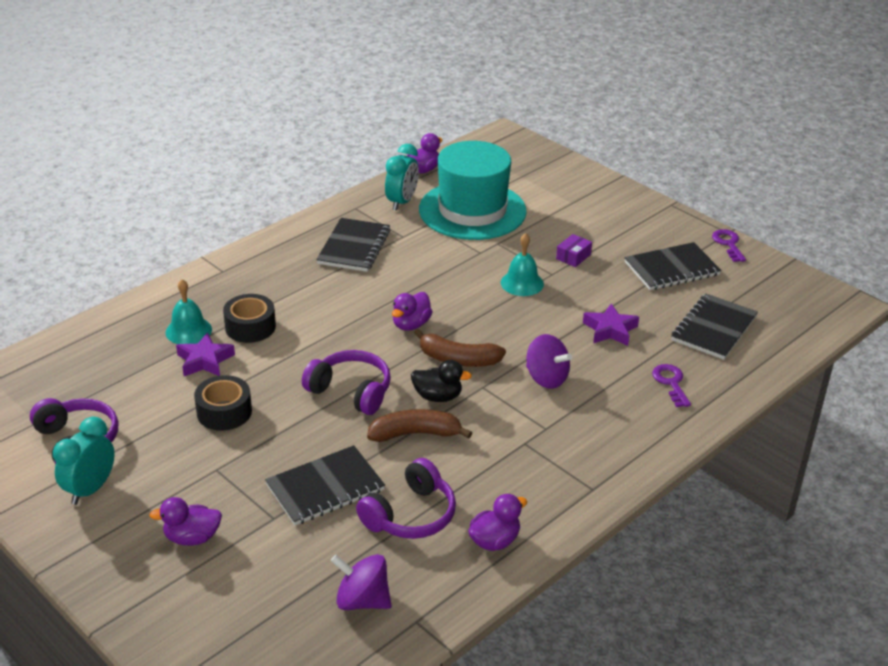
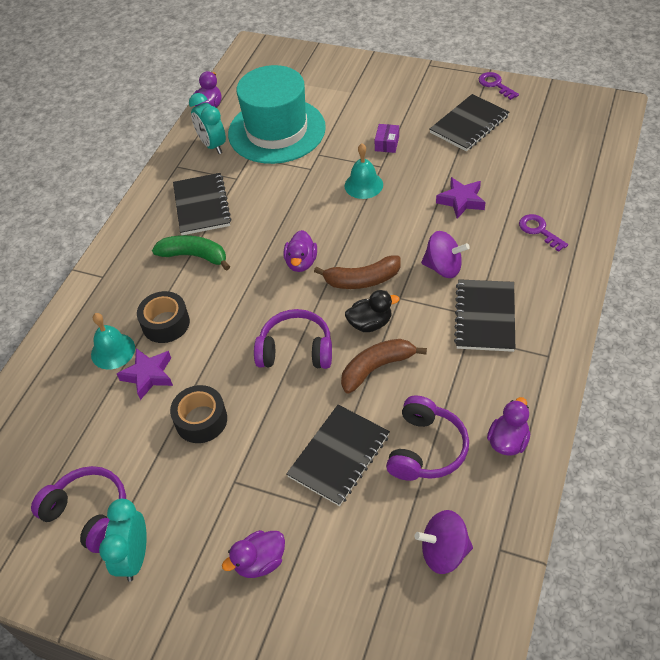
camera: 20 degrees left, 15 degrees up
(316, 284) = (194, 256): none -> green banana
(402, 202) = (212, 145): turquoise clock -> turquoise clock turned 150 degrees clockwise
(713, 329) = (537, 167): black notebook -> black notebook (485, 317)

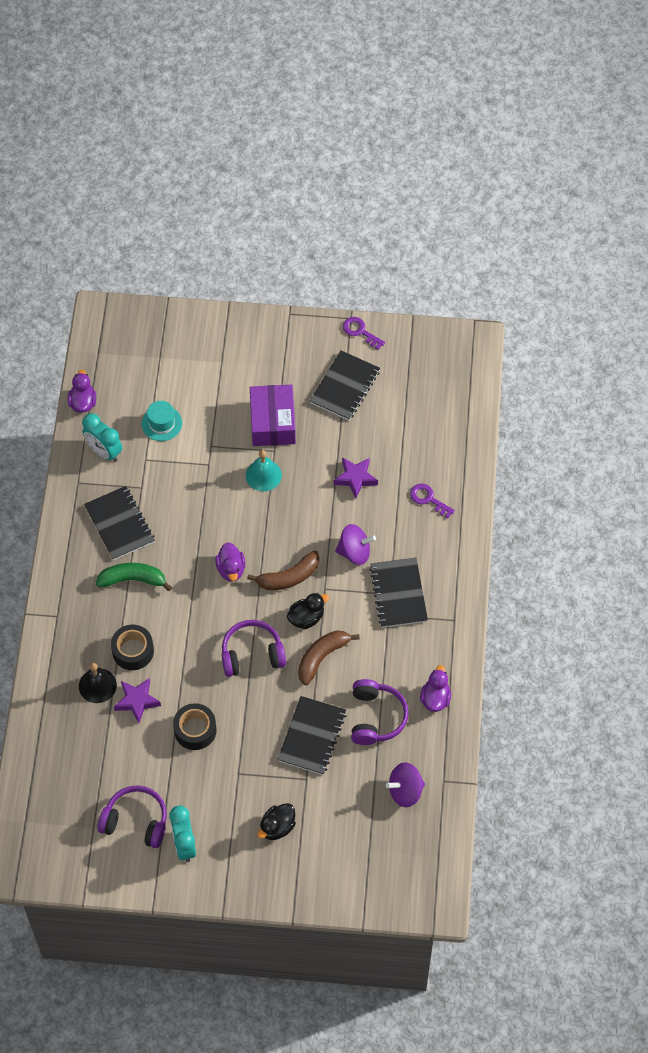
camera: 20 degrees left, 10 degrees up
(113, 351) = (97, 685): turquoise bell -> black bell
(260, 562) = (277, 827): purple duck -> black duck
(276, 131) = (161, 423): turquoise hat -> turquoise hat, size x0.42
(387, 143) = (273, 422): purple box -> purple box, size x2.15

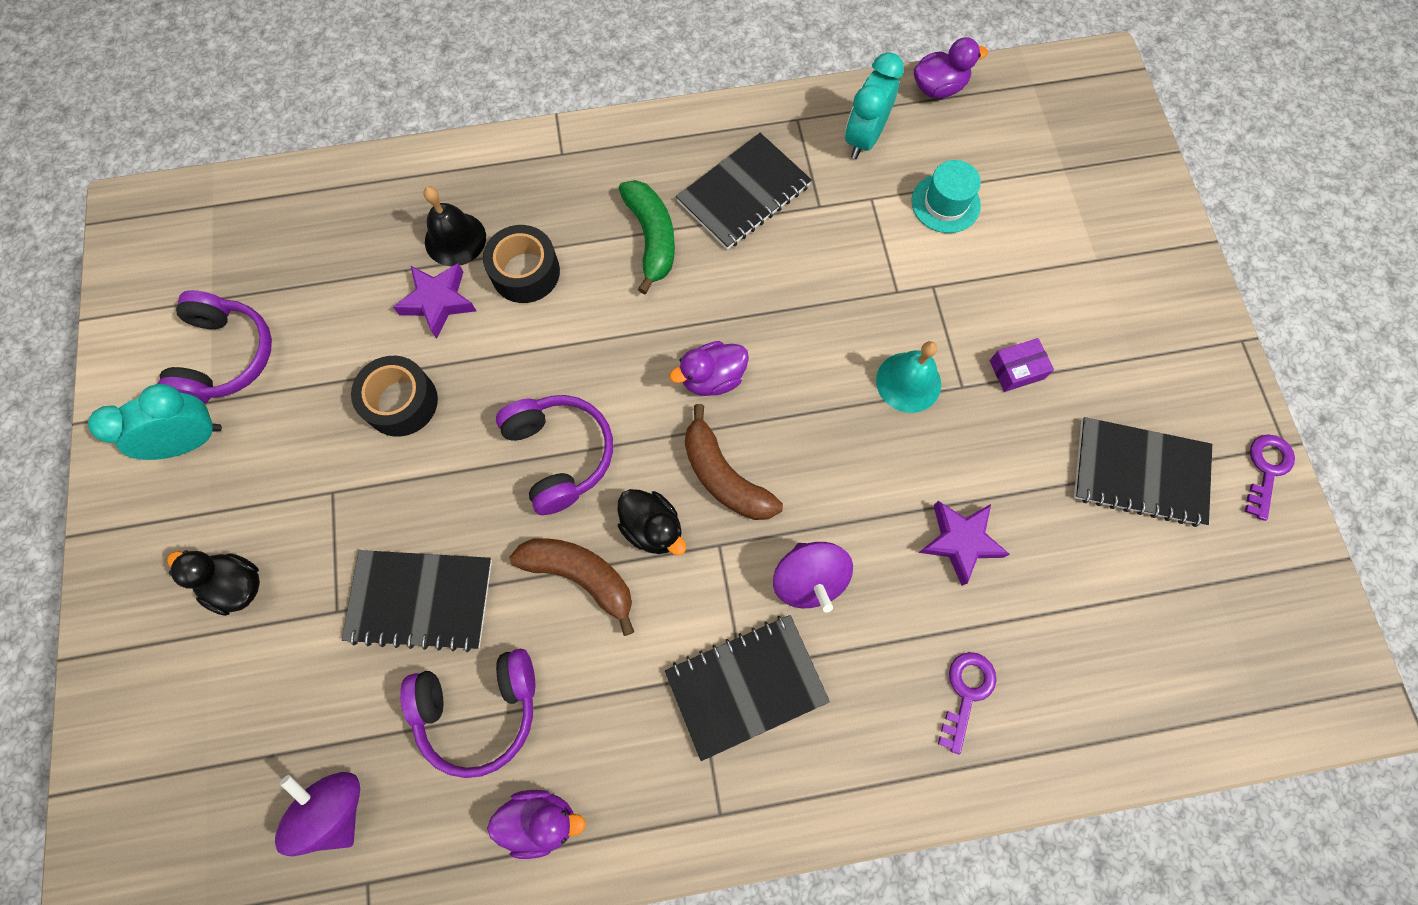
camera: 75 degrees right, 10 degrees up
(273, 422) = (1016, 370): purple box -> purple box, size x0.46

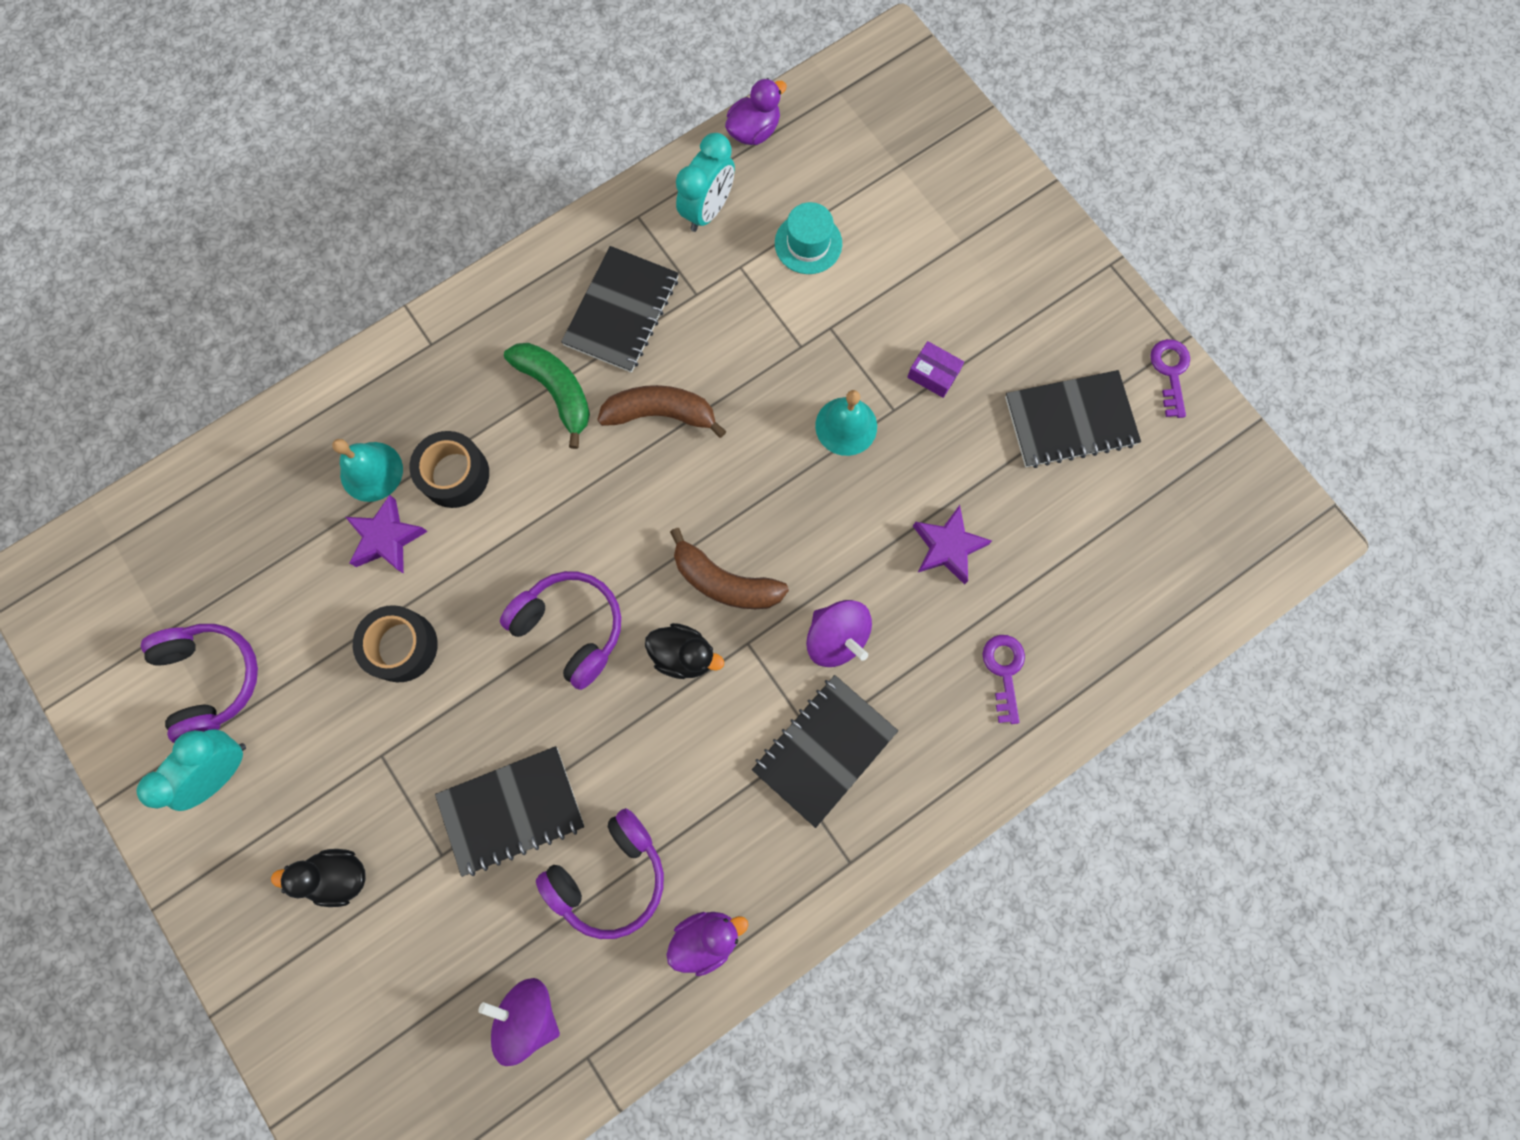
camera: 25 degrees left, 5 degrees up
(455, 239) = (371, 471): black bell -> turquoise bell
(580, 576) = (641, 725): brown banana -> brown banana (660, 414)
(712, 378) = (673, 498): purple duck -> none
(864, 138) = (707, 210): turquoise clock -> turquoise clock turned 150 degrees counterclockwise
(1016, 370) = (933, 374): purple box -> purple box turned 75 degrees clockwise

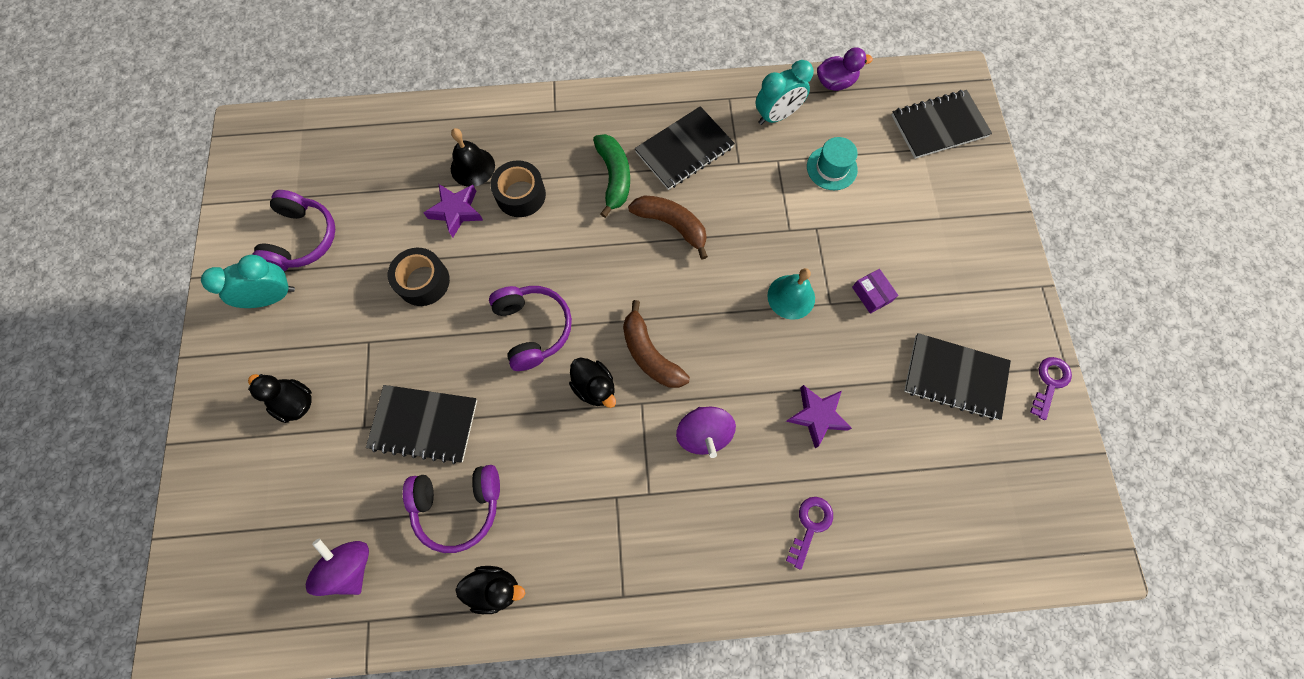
camera: 30 degrees right, 5 degrees down
(371, 471) = (472, 167): turquoise bell -> black bell
(706, 937) = (495, 588): purple duck -> black duck
(824, 750) = (651, 506): black notebook -> black notebook (939, 126)

